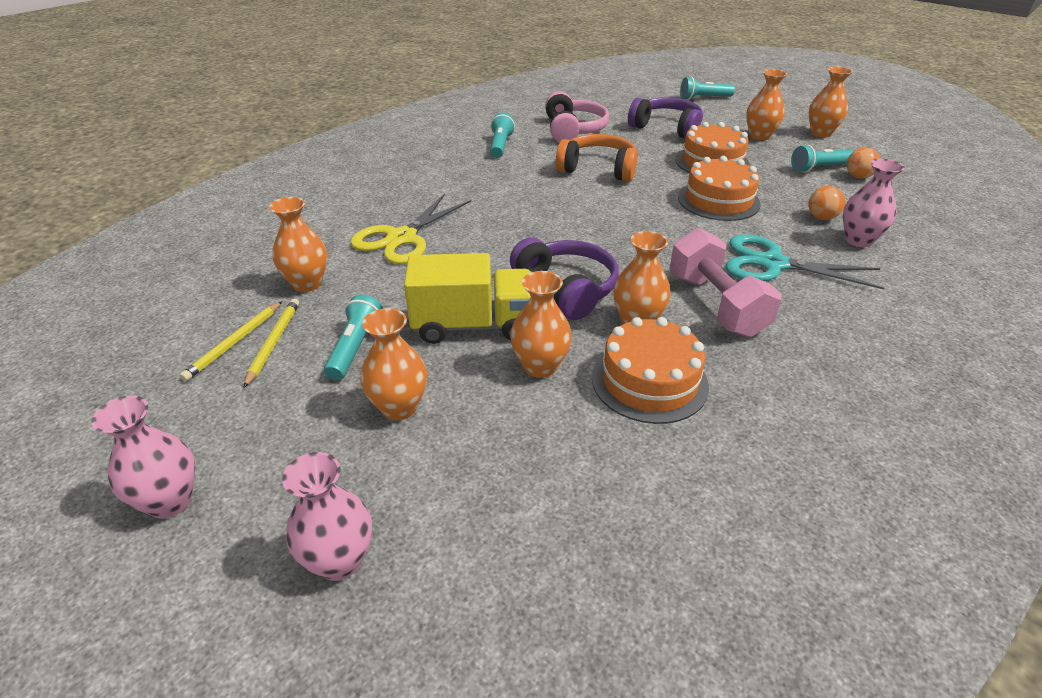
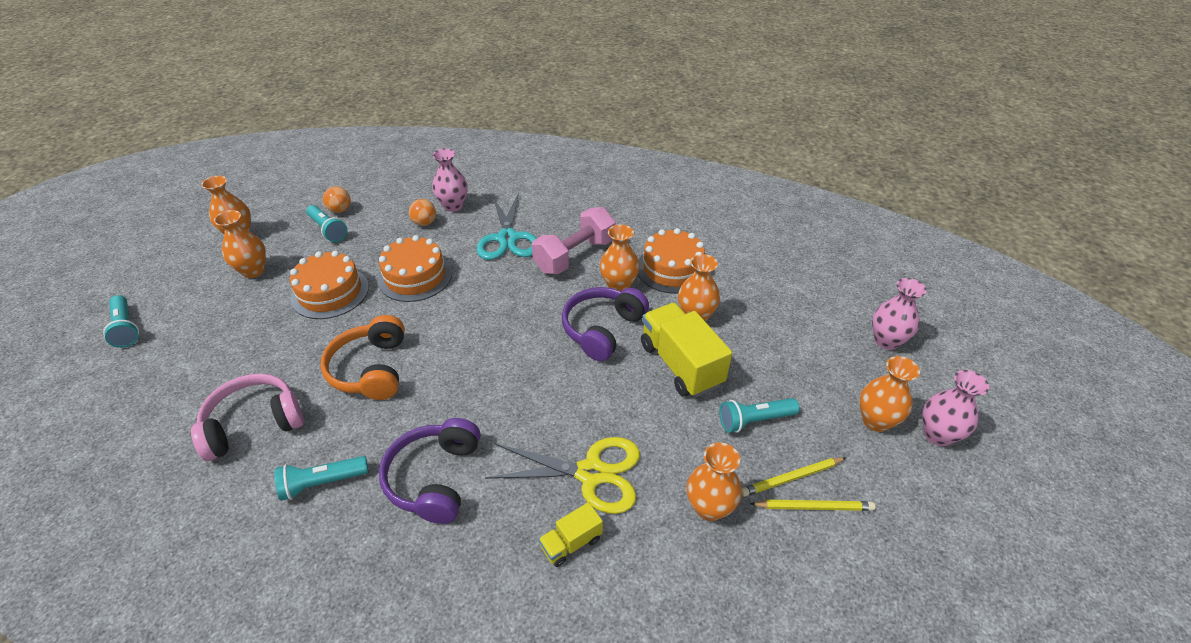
camera: 115 degrees left, 5 degrees up
(356, 216) = (571, 543): none -> yellow truck
(399, 407) = (783, 367): orange vase -> orange vase (875, 421)
(666, 128) = (237, 341): purple headphones -> purple headphones (435, 478)

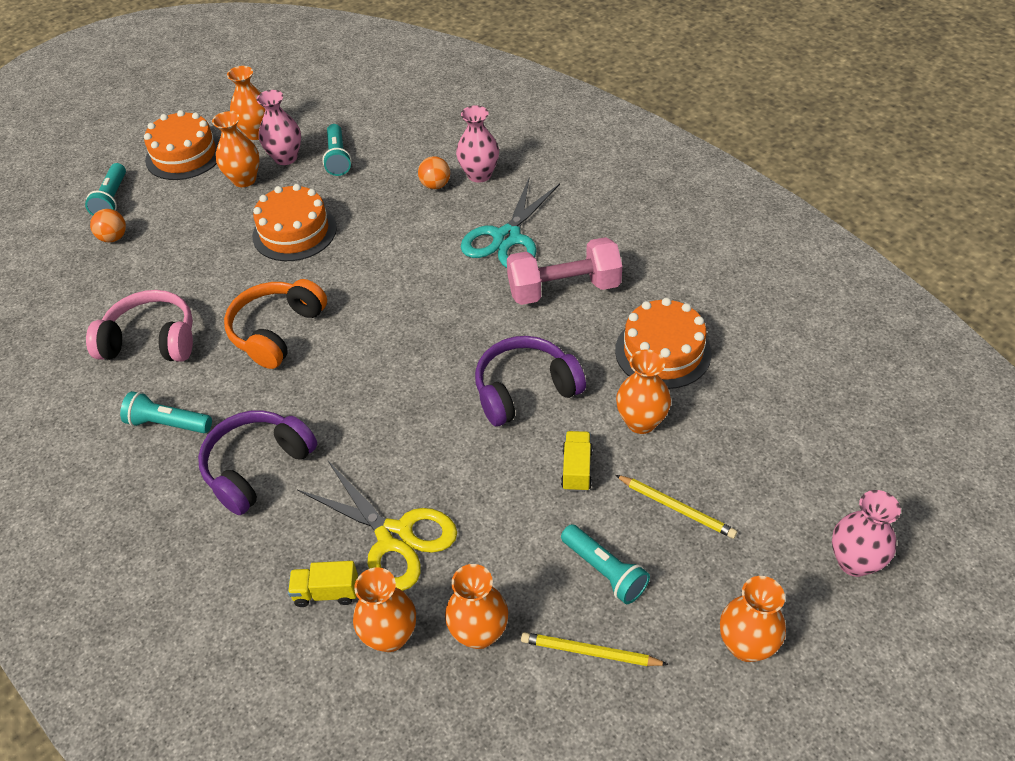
camera: 35 degrees right, 5 degrees up
(340, 210) = (364, 138): orange ball -> orange ball (113, 238)
(415, 276) = (383, 246): orange cake -> orange cake (184, 155)
(618, 285) = (584, 346): orange vase -> orange vase (390, 636)
(680, 364) = (576, 469): yellow truck -> yellow truck, size x0.50
(754, 420) = (604, 571): turquoise flashlight -> turquoise flashlight turned 150 degrees counterclockwise
(813, 506) = (586, 693): yellow pencil -> yellow pencil (676, 507)
(937, 435) = (809, 701): pink vase -> pink vase (285, 158)

